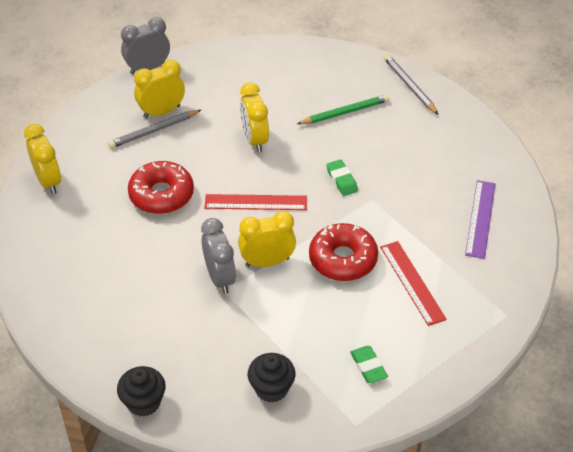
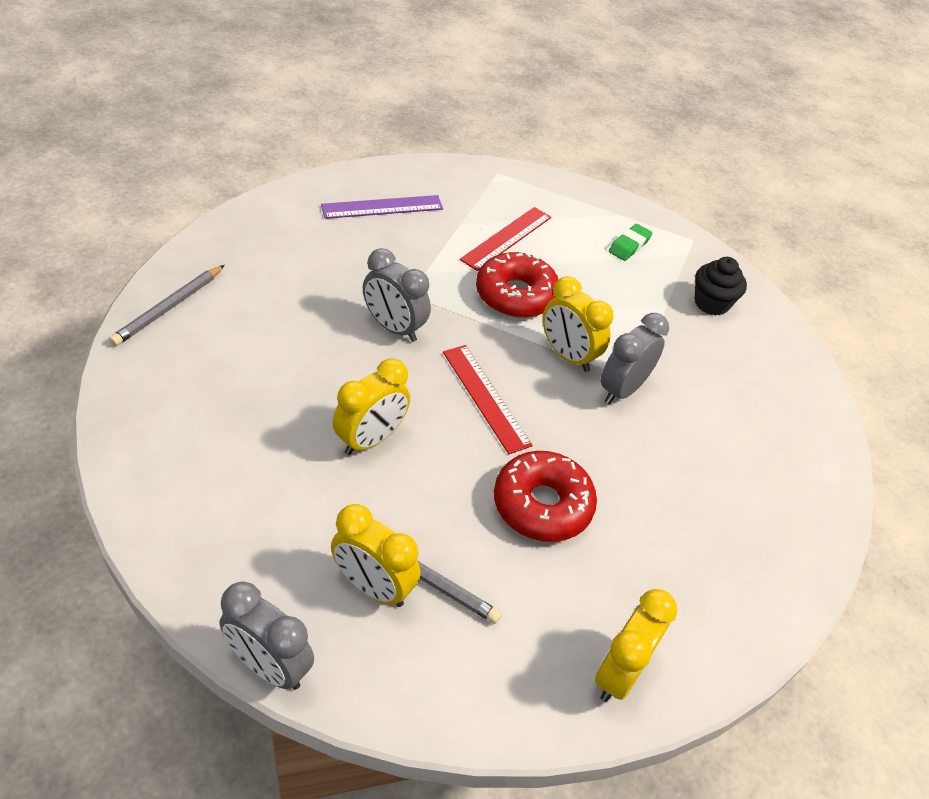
camera: 125 degrees left, 0 degrees up
(143, 402) = (816, 392): black cupcake -> none
(341, 180) = (394, 328): green eraser -> grey clock
(345, 112) = (259, 359): green pencil -> none

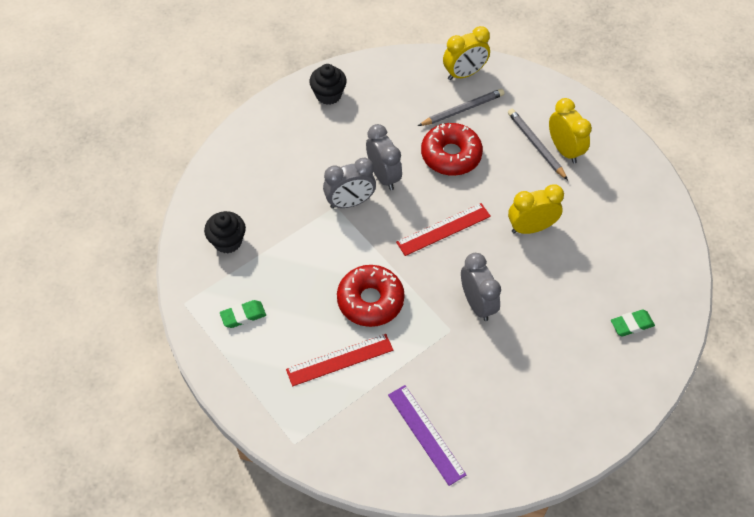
camera: 145 degrees left, 10 degrees up
(169, 308) = (635, 380): grey pencil -> grey pencil (462, 109)
(187, 363) = (631, 325): none -> green eraser
(269, 666) = (628, 135): grey clock -> grey clock (383, 176)
(382, 207) = (426, 434): purple ruler -> purple ruler turned 45 degrees clockwise
(486, 397) = (443, 229): red ruler -> red ruler turned 60 degrees clockwise
(567, 356) = (368, 238): yellow clock -> none
(782, 533) = (328, 95): none -> black cupcake

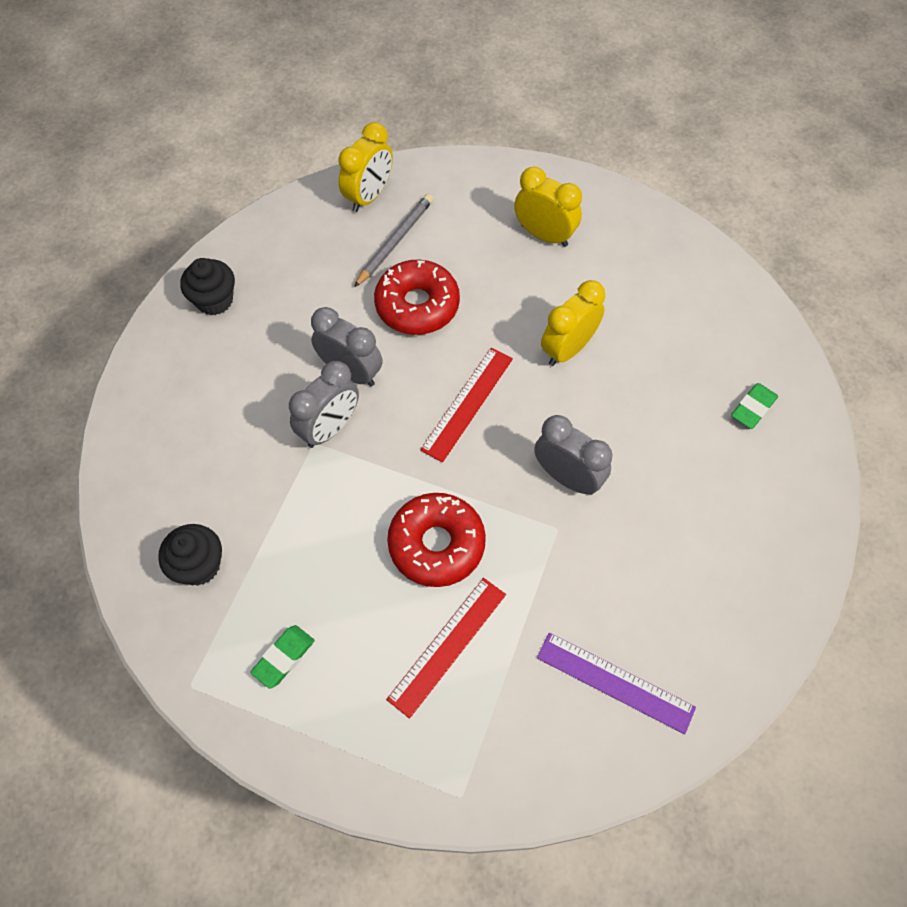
camera: 30 degrees left, 5 degrees up
(536, 145) = (508, 245): grey pencil -> none

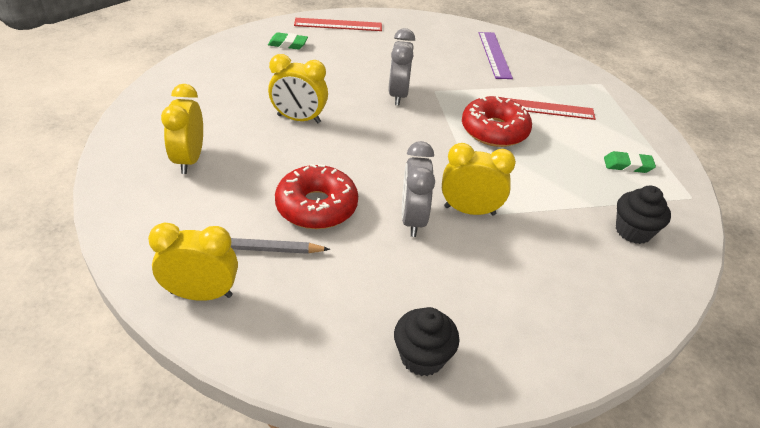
camera: 125 degrees left, 20 degrees down
(330, 428) = (469, 210): grey clock -> yellow clock
(467, 403) = (384, 150): red ruler -> red ruler (338, 25)

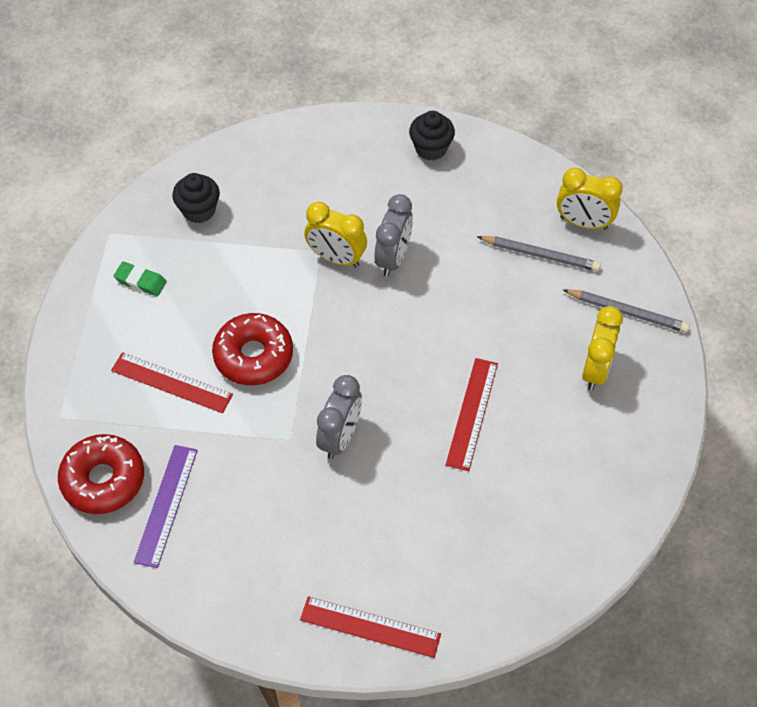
camera: 160 degrees left, 15 degrees up
(152, 209) = (627, 312): none -> grey pencil
(288, 44) = (458, 580): green eraser -> none
(299, 119) = (472, 413): yellow clock -> red ruler
(316, 206) = (477, 288): red donut -> red donut (103, 480)

